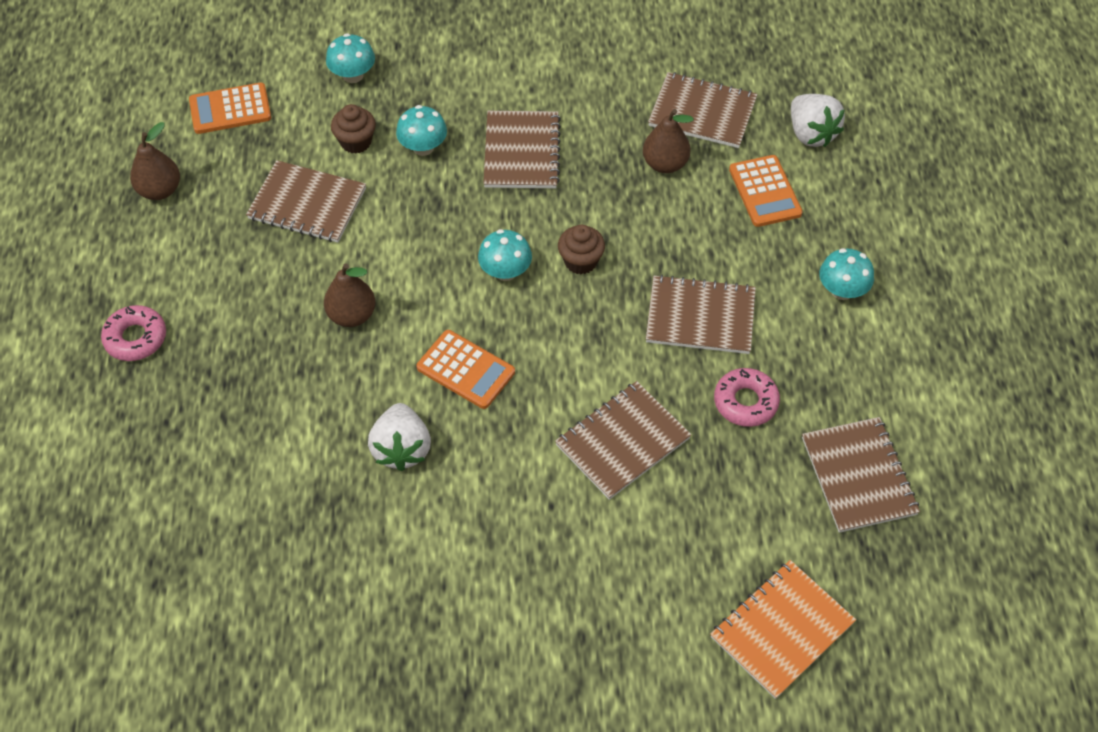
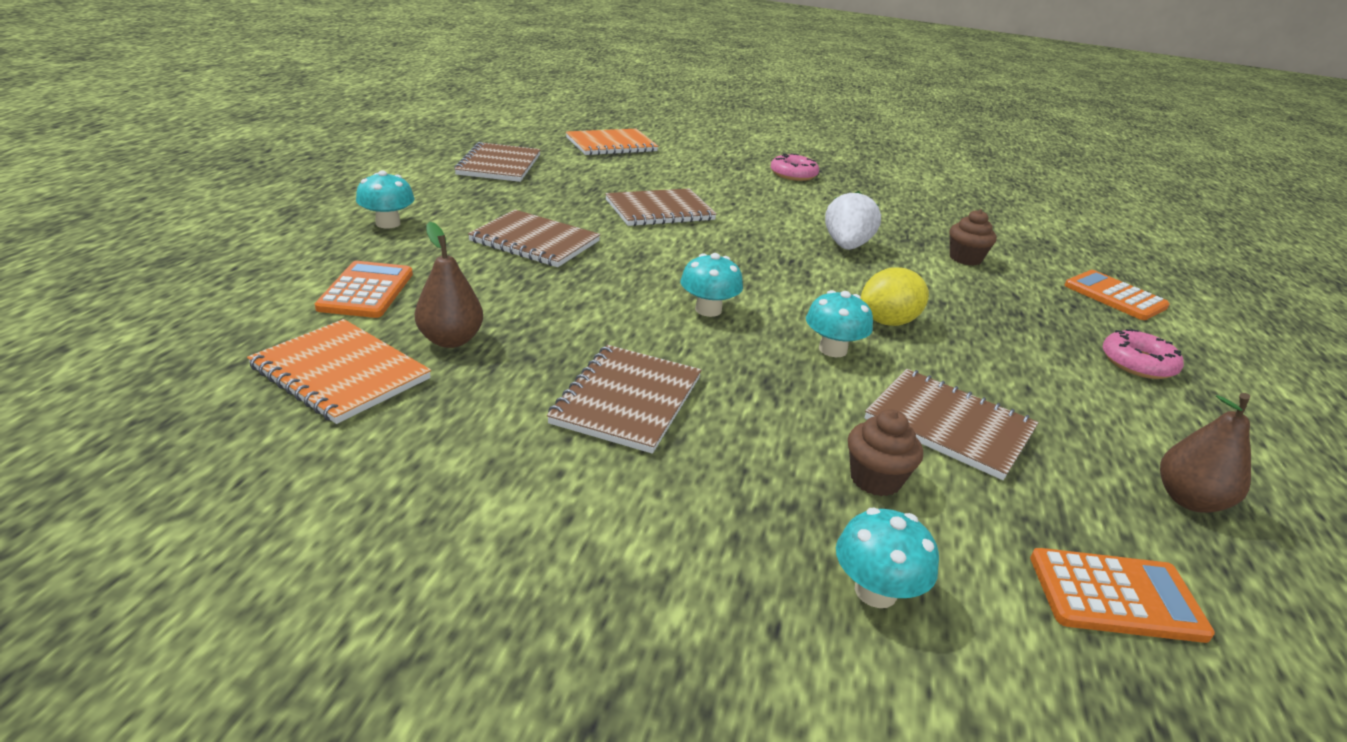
camera: 165 degrees left, 25 degrees down
(352, 315) = (888, 322): brown pear -> yellow lemon
(423, 147) = (769, 444): turquoise mushroom -> turquoise mushroom (832, 349)
(465, 370) = (777, 266): orange calculator -> orange calculator (1115, 296)
(580, 261) = (621, 297): brown cupcake -> brown cupcake (965, 258)
(702, 112) = (340, 373): brown notebook -> orange notebook
(745, 402) = (544, 202): pink donut -> pink donut (793, 174)
(811, 134) = (238, 317): white strawberry -> none

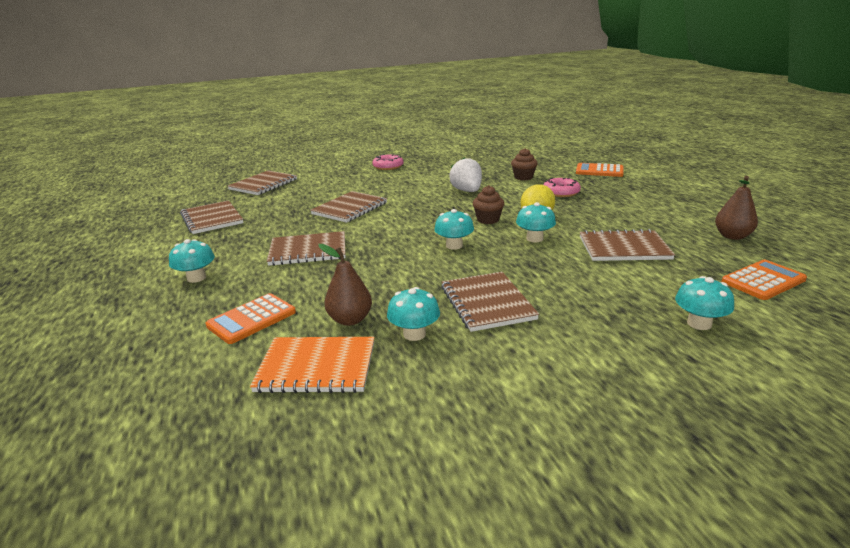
camera: 30 degrees left, 5 degrees down
(366, 291) = (251, 319): orange calculator -> orange calculator turned 105 degrees counterclockwise
(486, 392) = (414, 334): none -> turquoise mushroom
(611, 145) = (263, 184): orange notebook -> brown notebook
(875, 479) = (633, 282): brown cupcake -> brown cupcake (488, 220)
(1138, 363) = (645, 194): pink donut -> pink donut (561, 192)

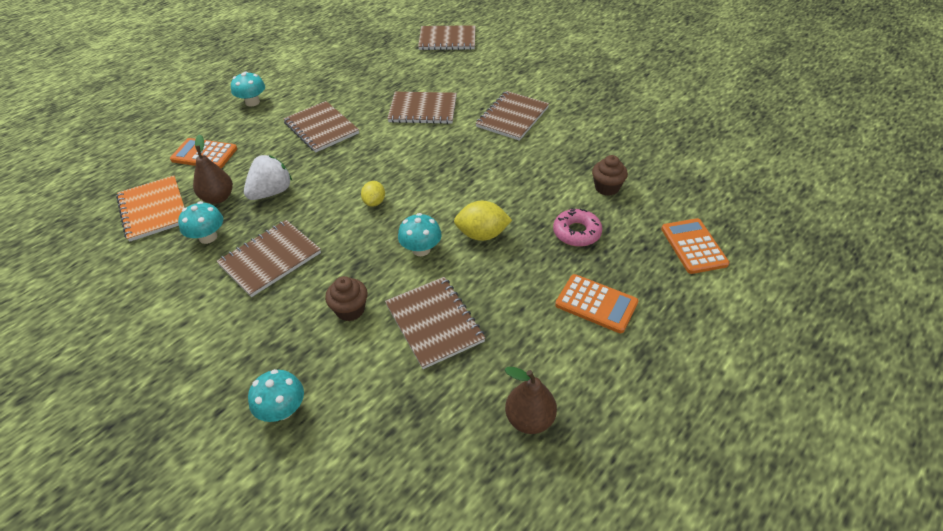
camera: 60 degrees right, 20 degrees up
(212, 219) = (355, 55): brown notebook -> brown notebook (512, 117)
(388, 166) = (558, 83): pink donut -> none
(454, 245) = (374, 202): turquoise mushroom -> yellow lemon
(467, 191) = (524, 161): white strawberry -> white strawberry (271, 192)
(488, 220) = (451, 202): brown cupcake -> brown cupcake (350, 310)
(763, 281) = (405, 458): orange calculator -> orange calculator (596, 304)

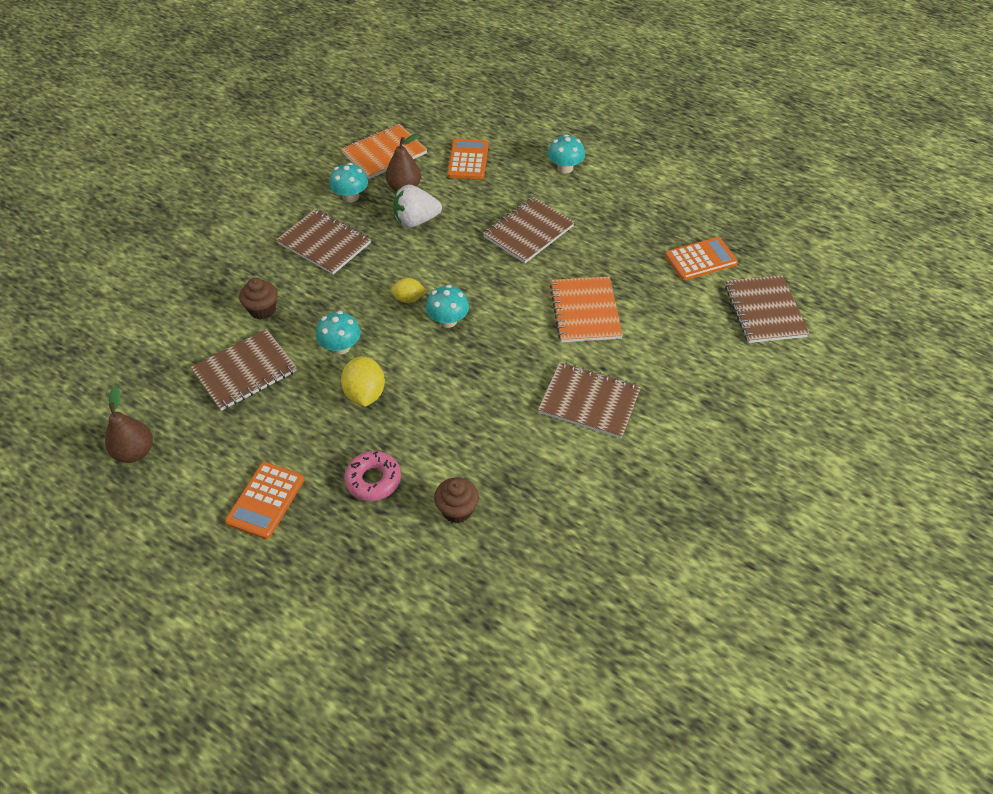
camera: 80 degrees right, 5 degrees up
(271, 192) = (416, 221): white strawberry -> white strawberry turned 135 degrees clockwise
(282, 409) = (162, 291): turquoise mushroom -> turquoise mushroom (448, 320)
(423, 110) = (585, 311): brown notebook -> orange notebook
(693, 246) = (356, 602): orange calculator -> orange calculator (701, 259)

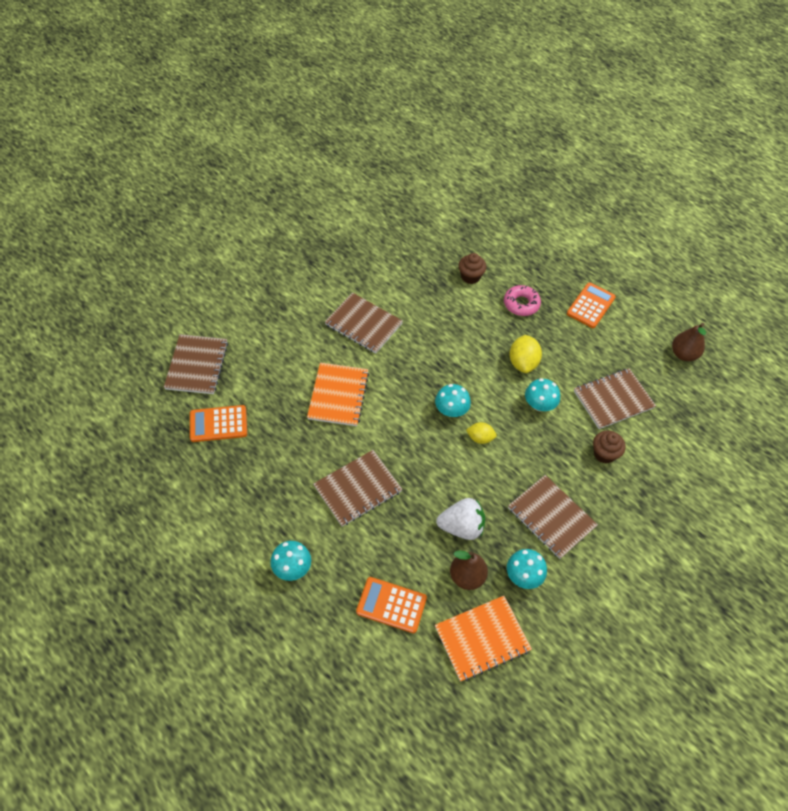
camera: 170 degrees left, 5 degrees up
(468, 160) = (391, 605): orange calculator -> orange calculator turned 90 degrees clockwise

